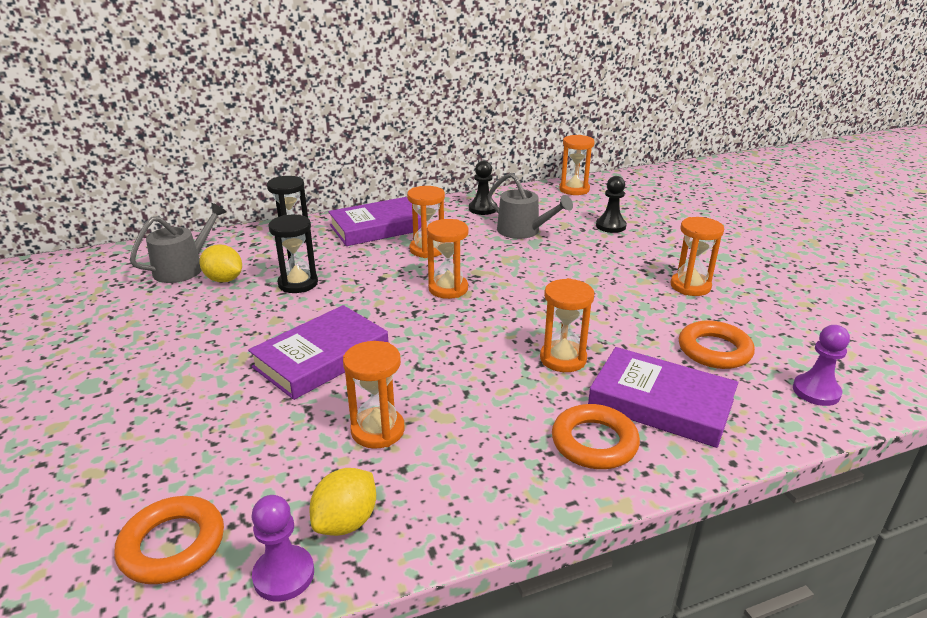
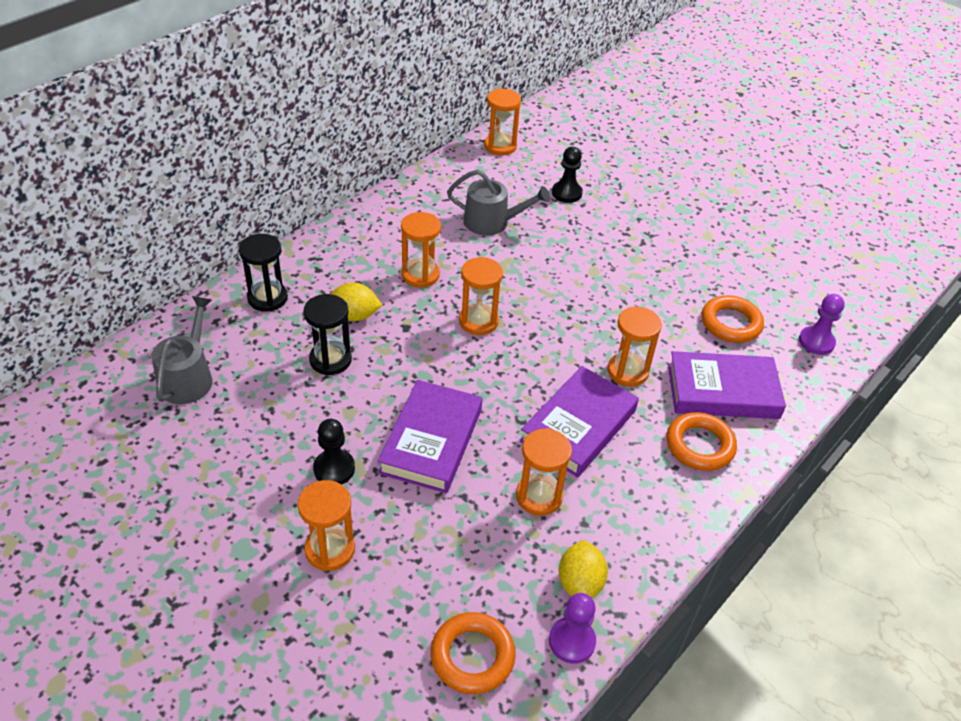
camera: 30 degrees left, 15 degrees up
(224, 280) = (248, 379): yellow lemon -> yellow lemon (354, 315)
(378, 227) = (345, 257): purple book -> purple book (578, 426)
(482, 209) = (431, 199): black pawn -> black pawn (334, 469)
(690, 286) = (676, 255): orange hourglass -> orange hourglass (330, 549)

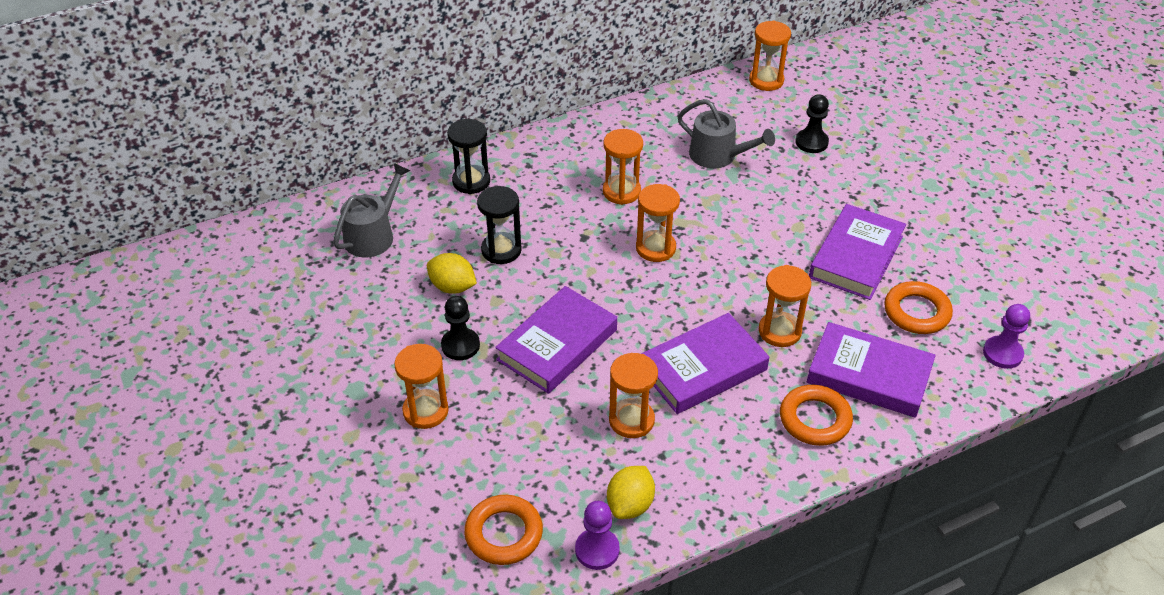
camera: 25 degrees right, 0 degrees up
(354, 315) = (542, 215): yellow lemon -> yellow lemon (452, 287)
(656, 286) = (856, 257): none -> purple book

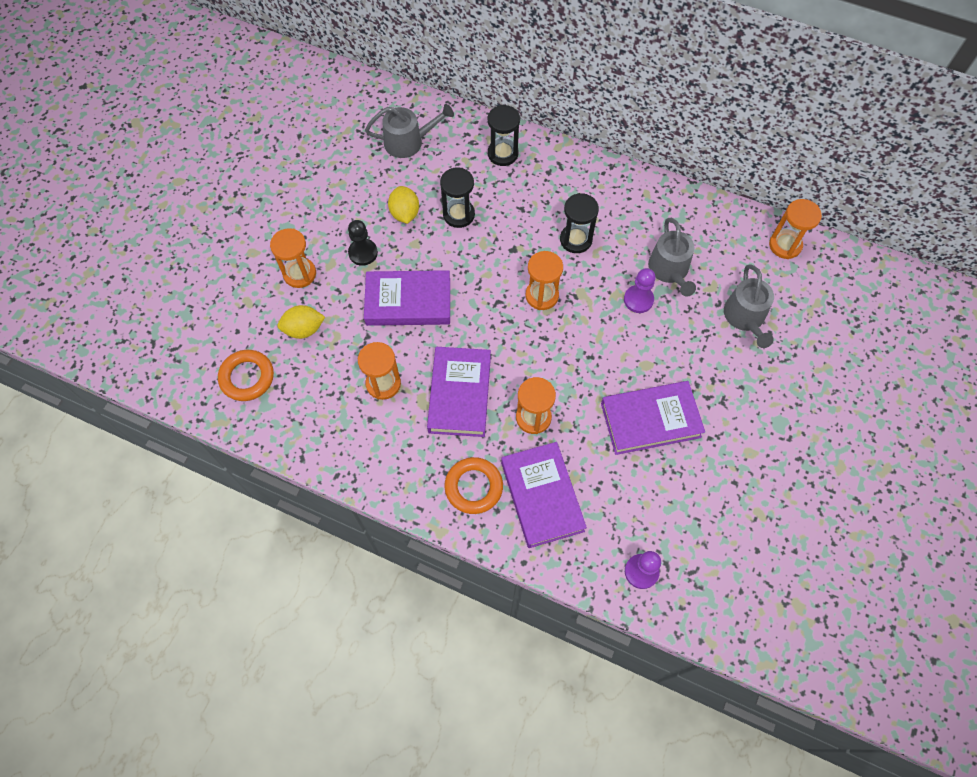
camera: 50 degrees right, 20 degrees up
(597, 550) = (273, 433): purple pawn -> purple pawn (638, 300)
(621, 192) = (576, 240): orange hourglass -> black hourglass
(630, 505) = (319, 427): yellow lemon -> yellow lemon (304, 329)
(702, 368) = (460, 394): purple book -> purple book turned 75 degrees clockwise
(811, 142) = (745, 317): black pawn -> grey watering can
(916, 312) = (631, 491): orange ring -> none

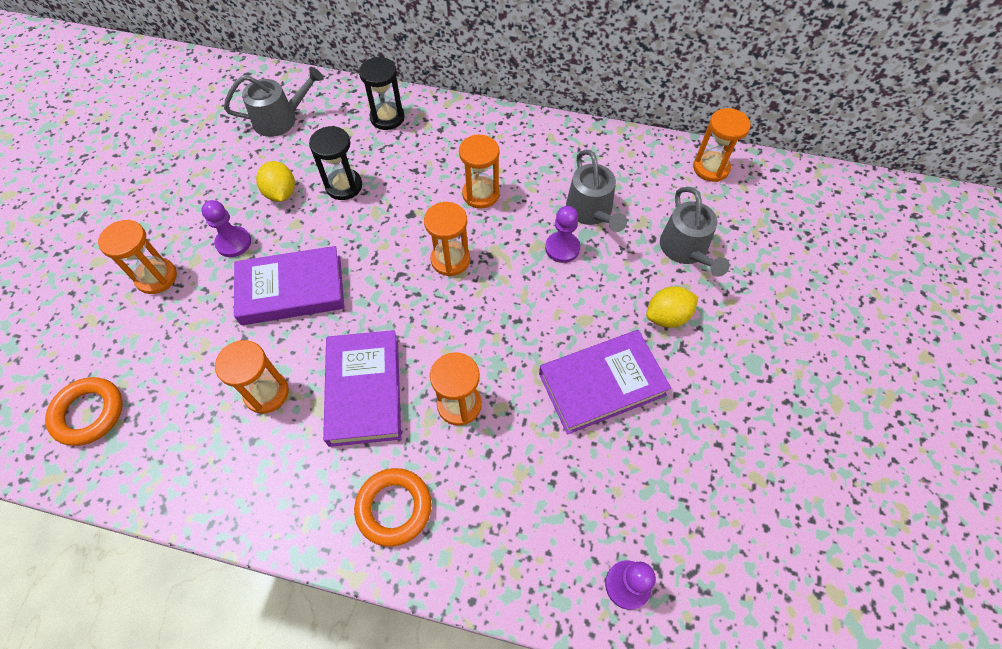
camera: 10 degrees left, 5 degrees down
(304, 329) = (163, 342): yellow lemon -> yellow lemon (667, 316)
(363, 253) = (233, 243): black pawn -> purple pawn
(542, 496) = (484, 505): purple book -> none
(576, 240) = (480, 194): black hourglass -> orange hourglass

